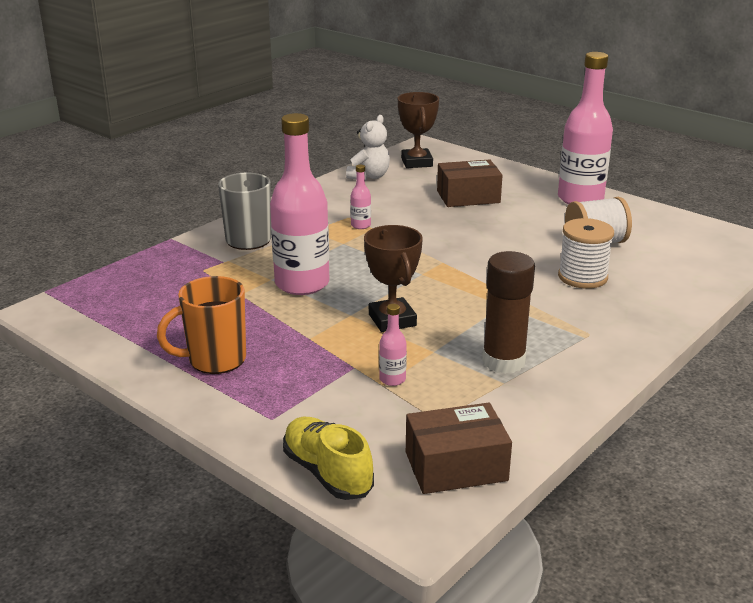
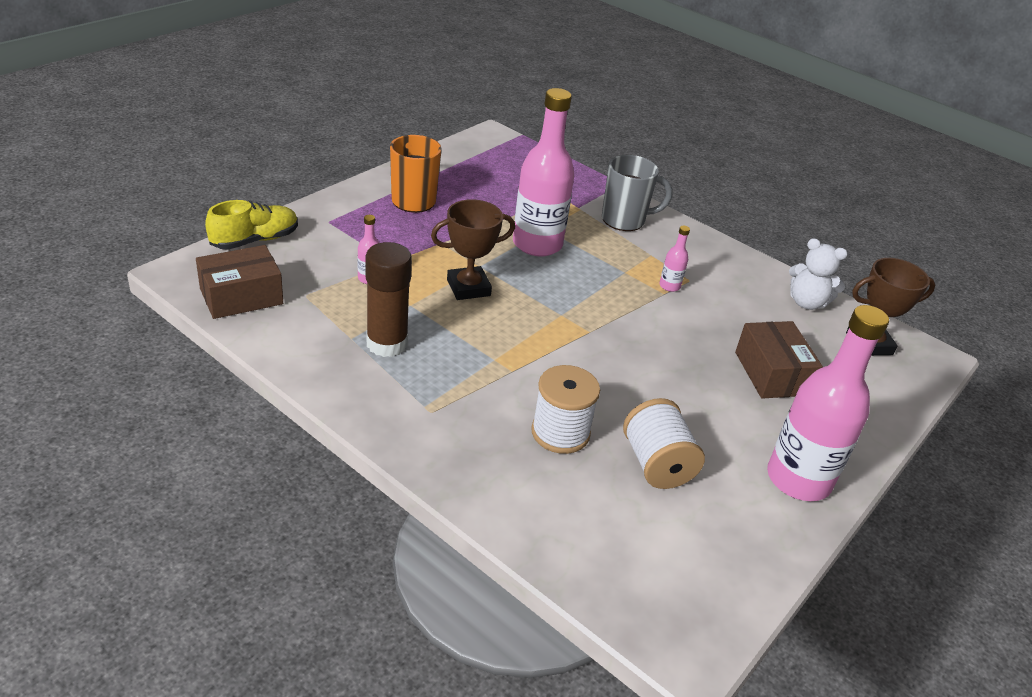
camera: 85 degrees right, 10 degrees up
(456, 466) = (241, 296): brown box -> brown box turned 75 degrees clockwise

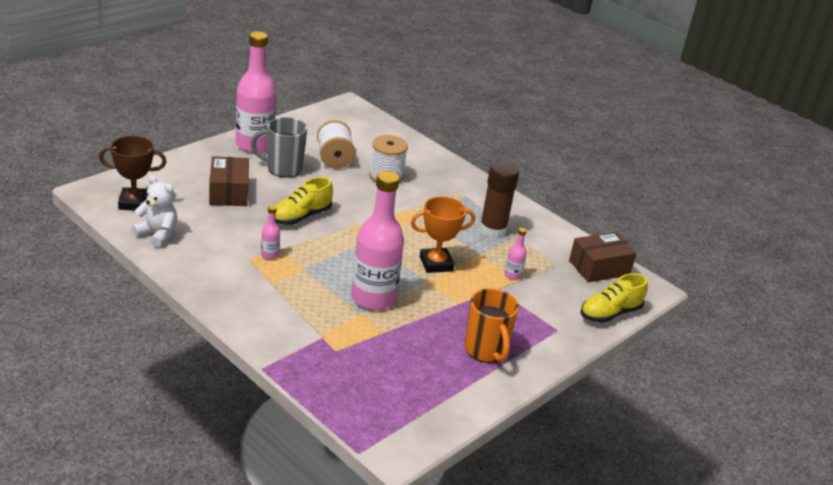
camera: 175 degrees left, 5 degrees down
(468, 287) = (436, 264): brown trophy -> orange trophy
(624, 220) = (280, 320): grey mug -> grey mug (283, 168)
(658, 342) = (301, 216): none -> yellow shoe

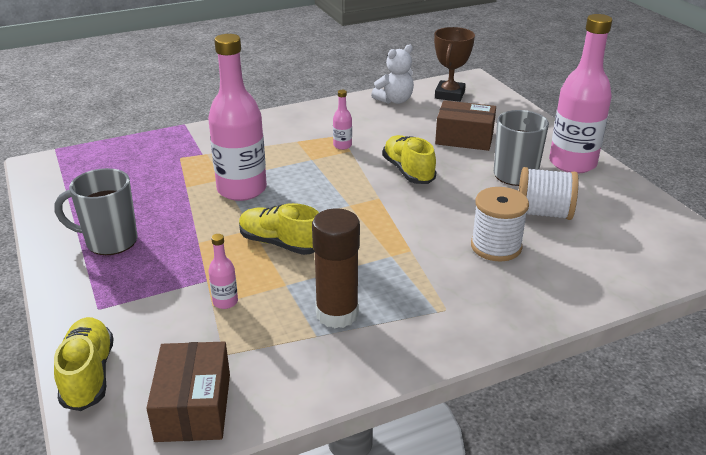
camera: 115 degrees right, 0 degrees up
(436, 264) = (281, 243): orange trophy -> yellow shoe
(486, 350) = (110, 241): orange mug -> grey mug

